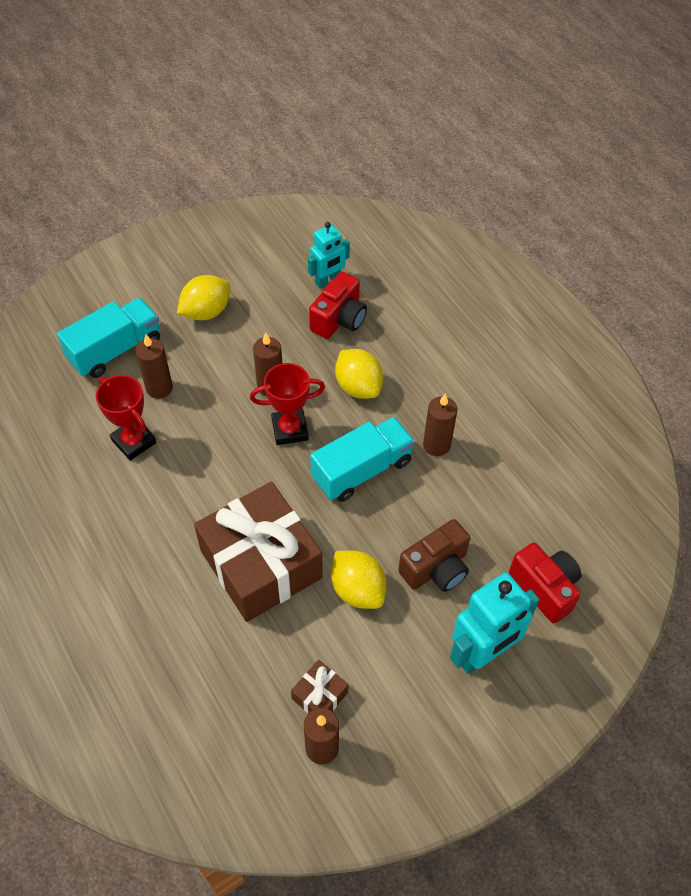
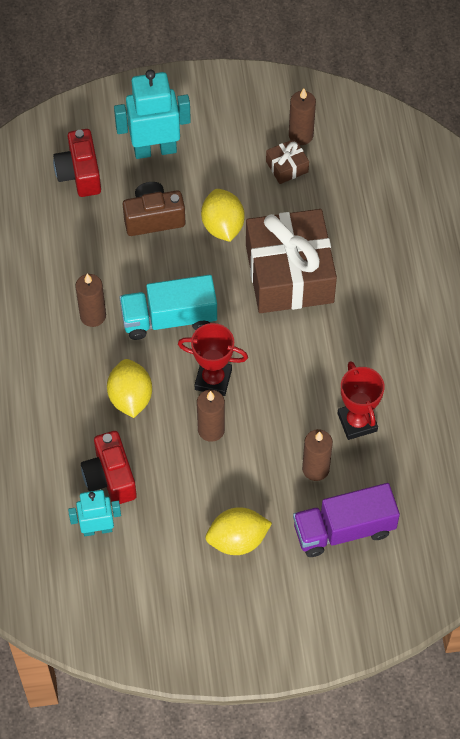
camera: 155 degrees left, 5 degrees up
(115, 350) = (344, 529): turquoise truck -> purple truck
(339, 319) = (110, 477): red camera -> red camera turned 75 degrees counterclockwise

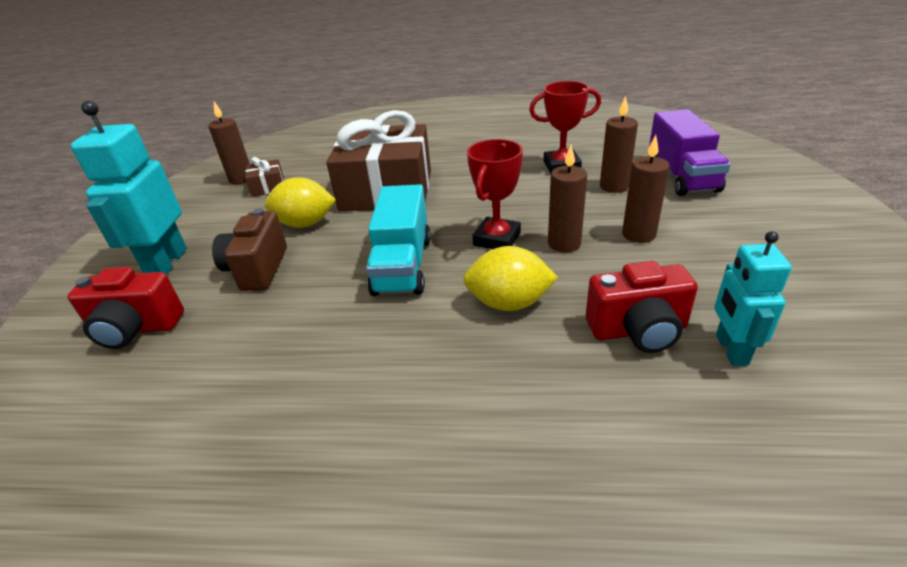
camera: 75 degrees left, 25 degrees down
(93, 316) = (367, 331): brown candle -> brown candle (638, 234)
(237, 540) = (712, 233): yellow lemon -> none

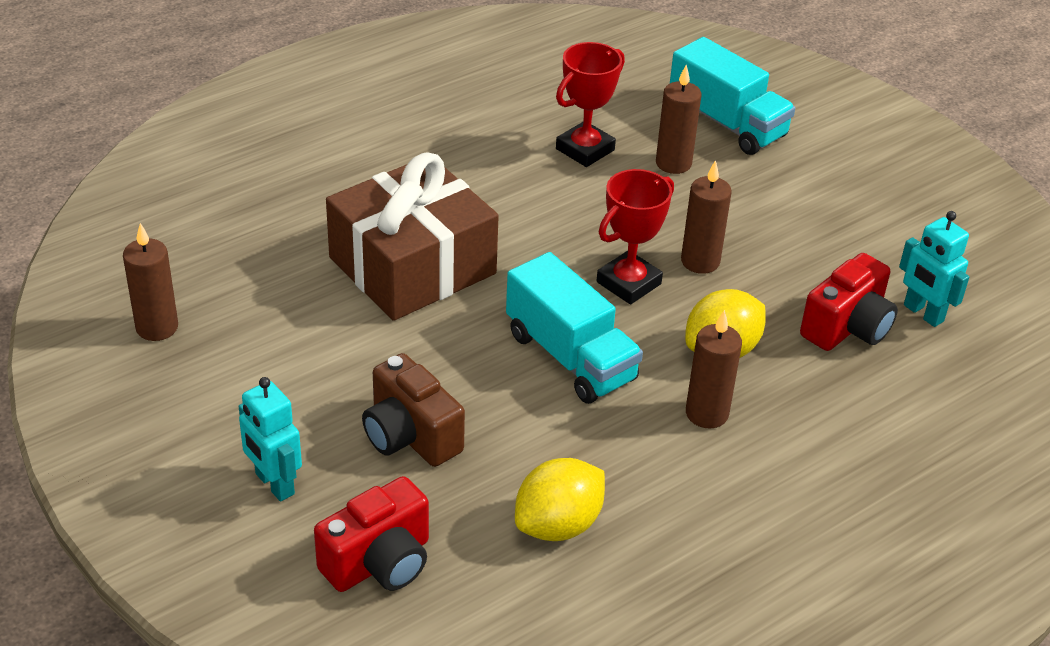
camera: 45 degrees left, 5 degrees up
(166, 263) = (274, 484): turquoise robot -> turquoise robot, size x0.62
(268, 187) = (225, 324): brown gift -> none
(305, 224) = (375, 355): yellow lemon -> yellow lemon (558, 525)
(497, 239) = (628, 283): red trophy -> red trophy turned 60 degrees clockwise
(638, 234) = (756, 222): brown candle -> brown candle (707, 413)
(681, 176) = (727, 123): purple truck -> turquoise truck

